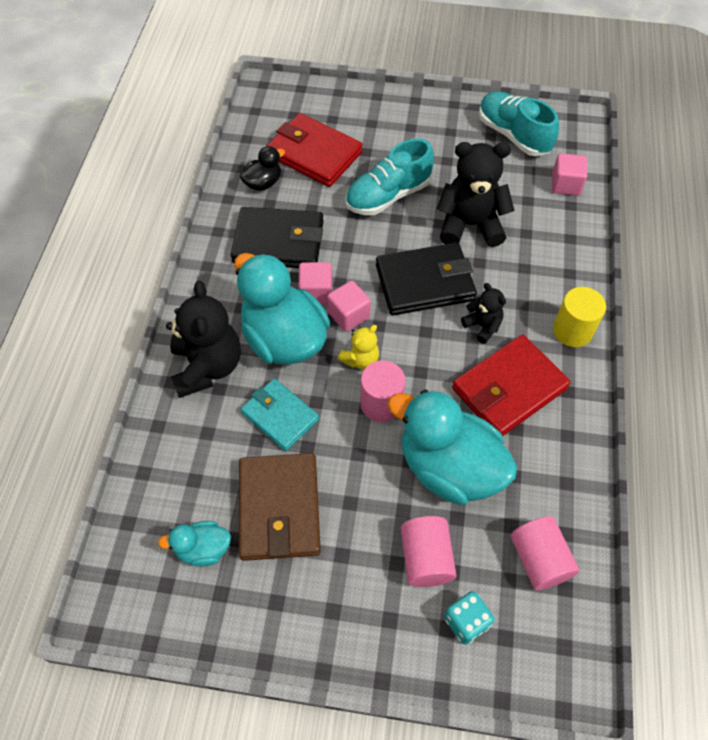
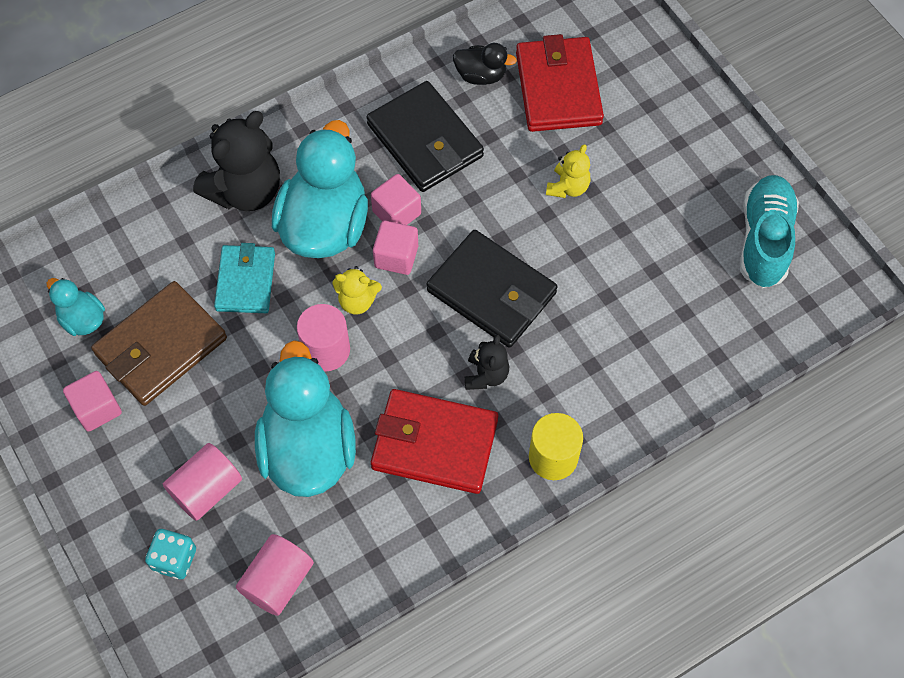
camera: 50 degrees right, 5 degrees up
(388, 196) = (568, 187): turquoise shoe -> yellow teddy bear
(470, 225) = (600, 282): black teddy bear -> none
(565, 185) = (742, 333): pink cube -> pink cube (97, 408)

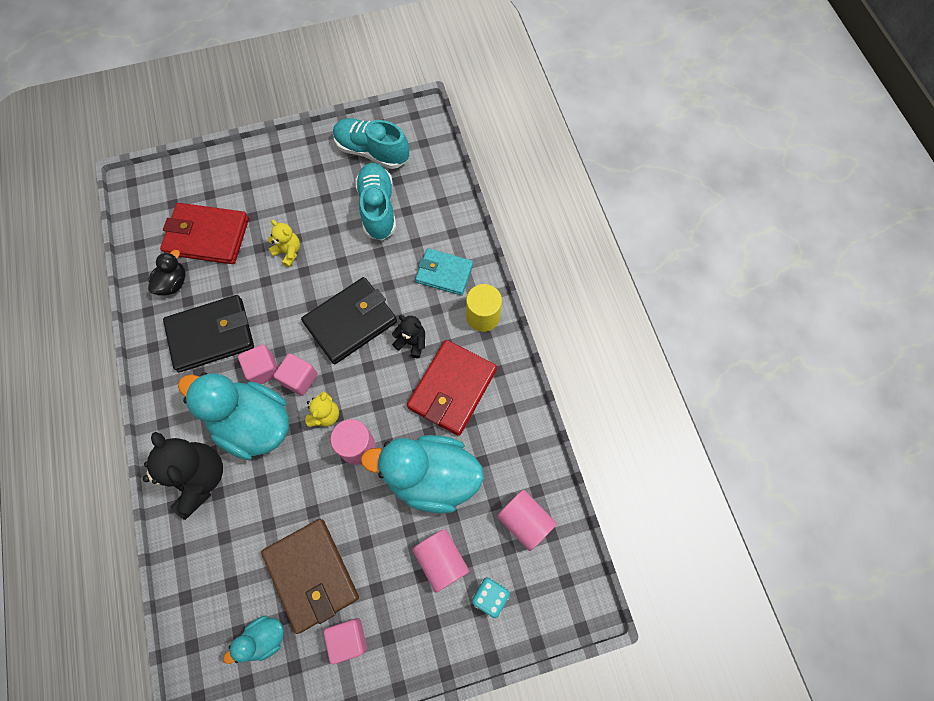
camera: 75 degrees left, 5 degrees up
(245, 281) = (279, 495): turquoise wallet -> turquoise wallet (444, 273)
(674, 274) = (378, 208): none -> turquoise shoe

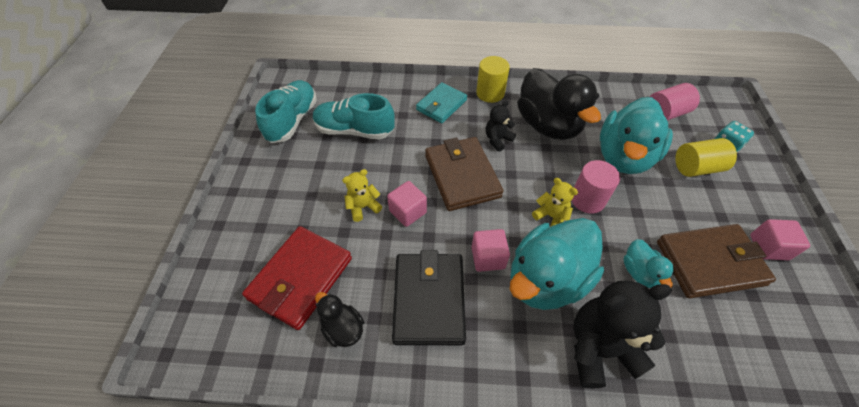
camera: 70 degrees left, 15 degrees down
(264, 638) = (775, 318): turquoise duck -> turquoise duck (639, 272)
(299, 379) = (507, 229): pink cube -> pink cube (408, 212)
(350, 322) = (462, 176): black wallet -> brown wallet
(372, 152) = (292, 120): turquoise shoe -> turquoise shoe turned 150 degrees clockwise
(441, 560) = (696, 168): pink cylinder -> yellow cylinder
(452, 389) = (548, 125): red wallet -> black duck

